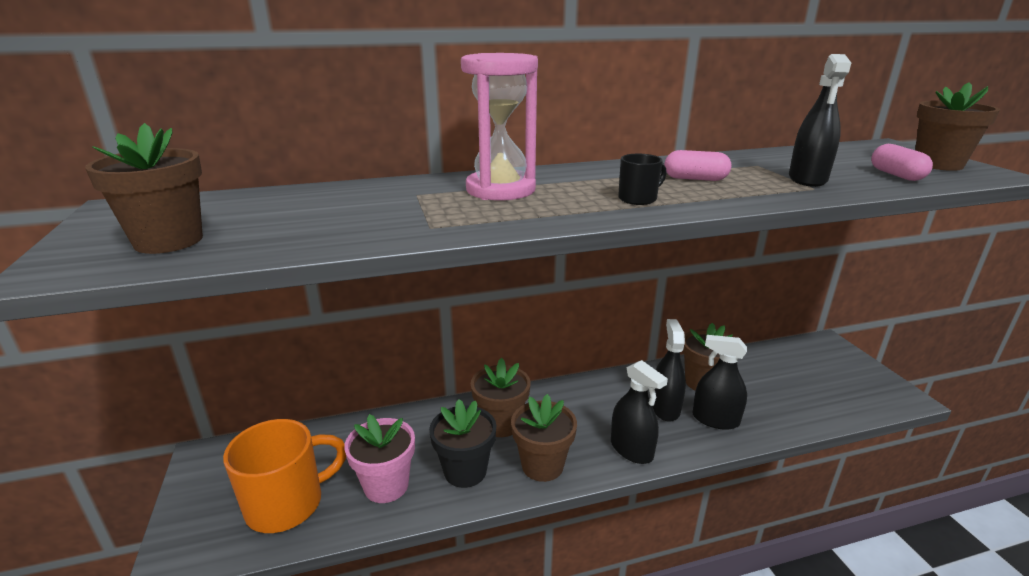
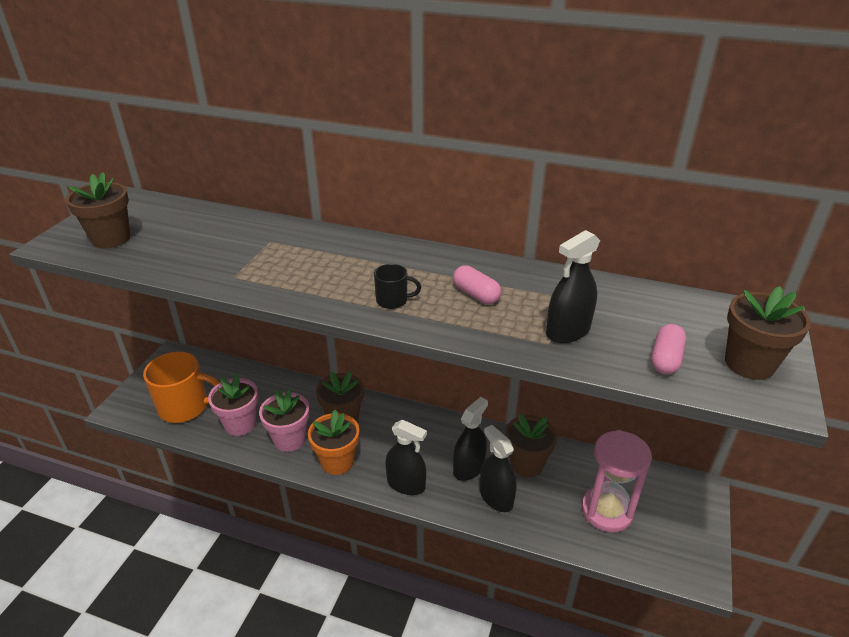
camera: 35 degrees right, 10 degrees up
(465, 471) = (289, 439): black flower pot -> pink flower pot
(500, 190) = (324, 255): pink hourglass -> pink hourglass (606, 511)
(542, 465) = (337, 461): brown flower pot -> orange flower pot
(631, 449) = (406, 484): black spray bottle -> black spray bottle turned 60 degrees counterclockwise

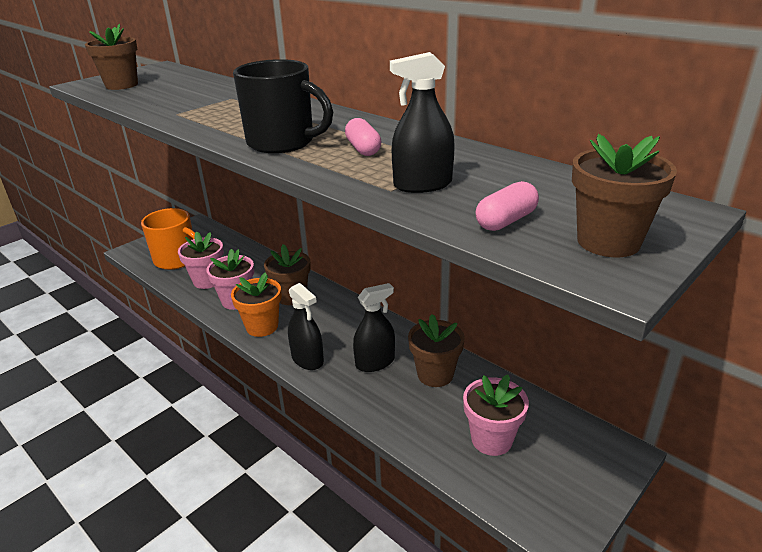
camera: 25 degrees right, 5 degrees down
(393, 300) = (283, 143): black mug -> black mug, size x2.14
(496, 497) = (383, 394): black spray bottle -> none
(606, 511) = (491, 439): pink hourglass -> pink flower pot

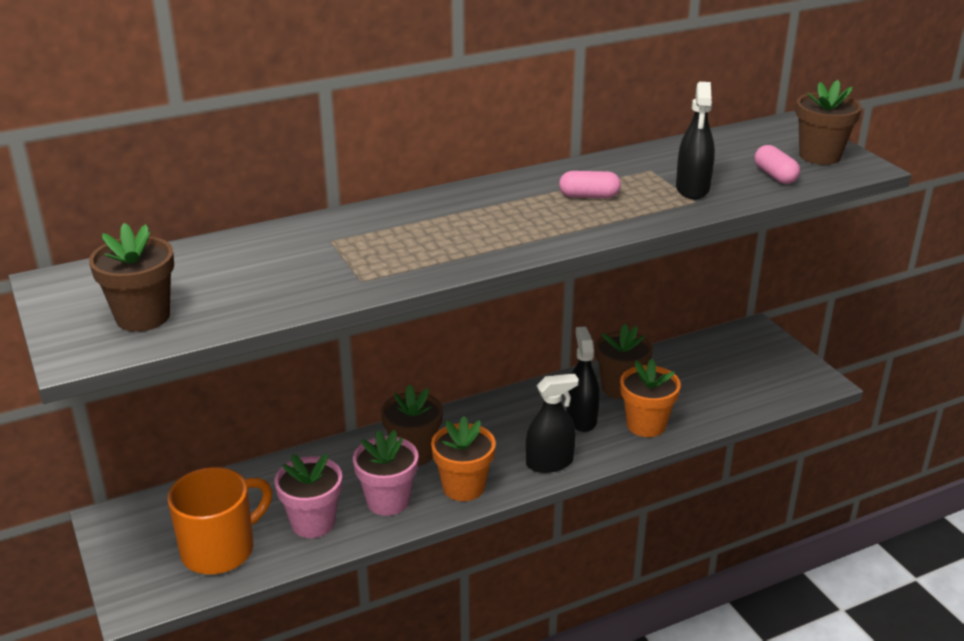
camera: 70 degrees left, 0 degrees up
(283, 143) = (537, 229): black mug -> none
(388, 402) = (646, 425): none -> orange flower pot
(491, 439) = (718, 382): pink flower pot -> none

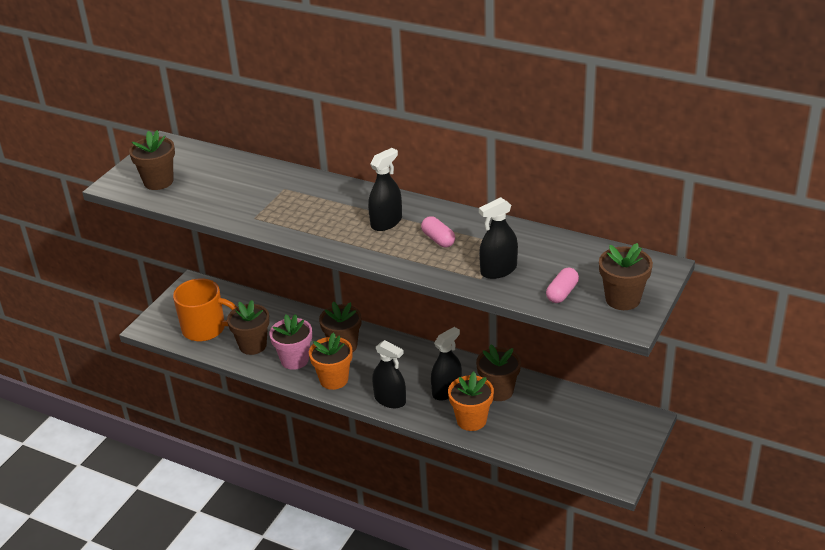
camera: 55 degrees right, 5 degrees up
(313, 523) = (252, 345): pink flower pot -> brown flower pot
(509, 210) = (386, 222): none -> black spray bottle

